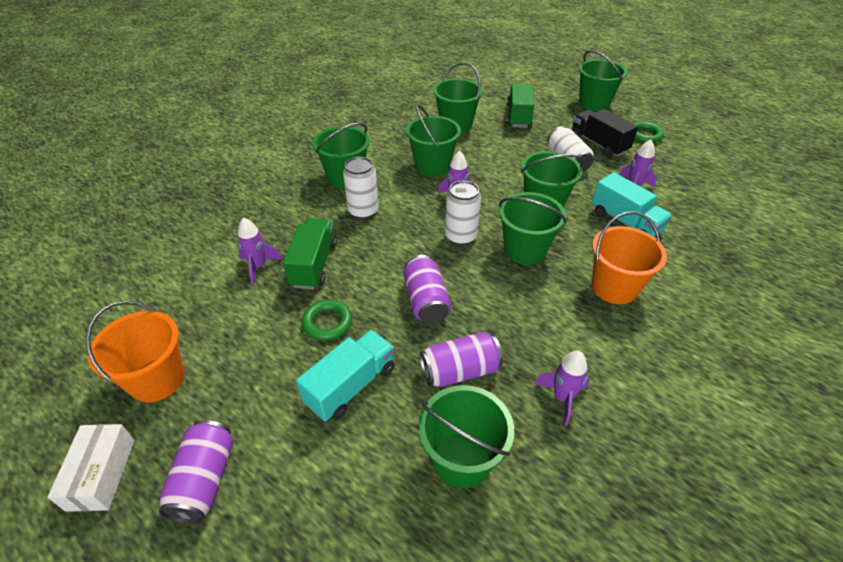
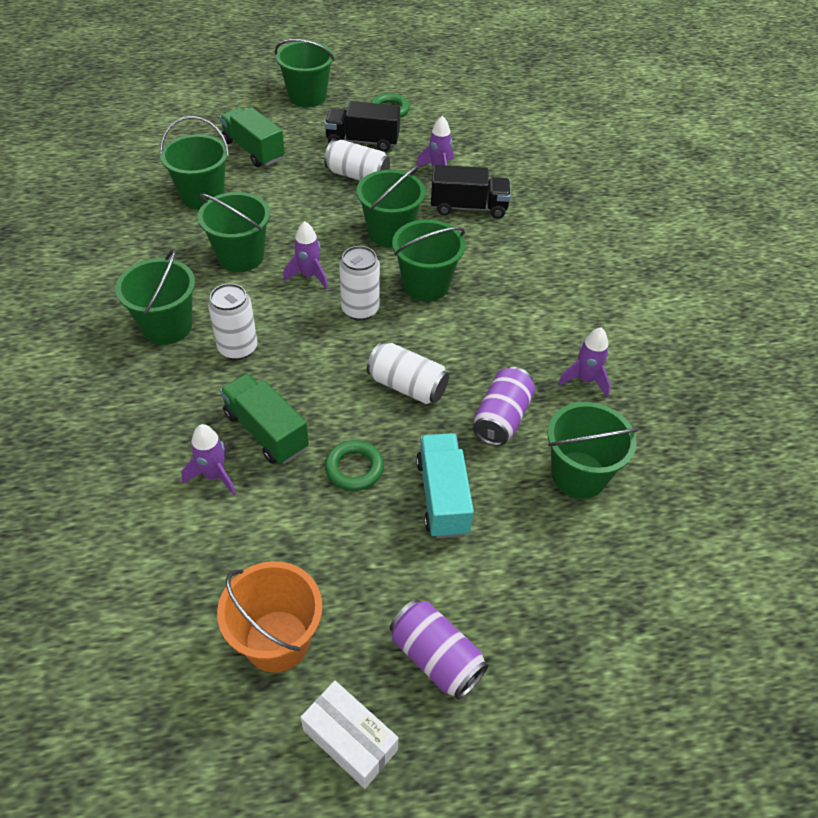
camera: 50 degrees left, 5 degrees up
(426, 301) = (407, 386): purple can -> white can
(614, 287) = (523, 270): orange bucket -> none
(625, 222) = (468, 207): turquoise truck -> black truck

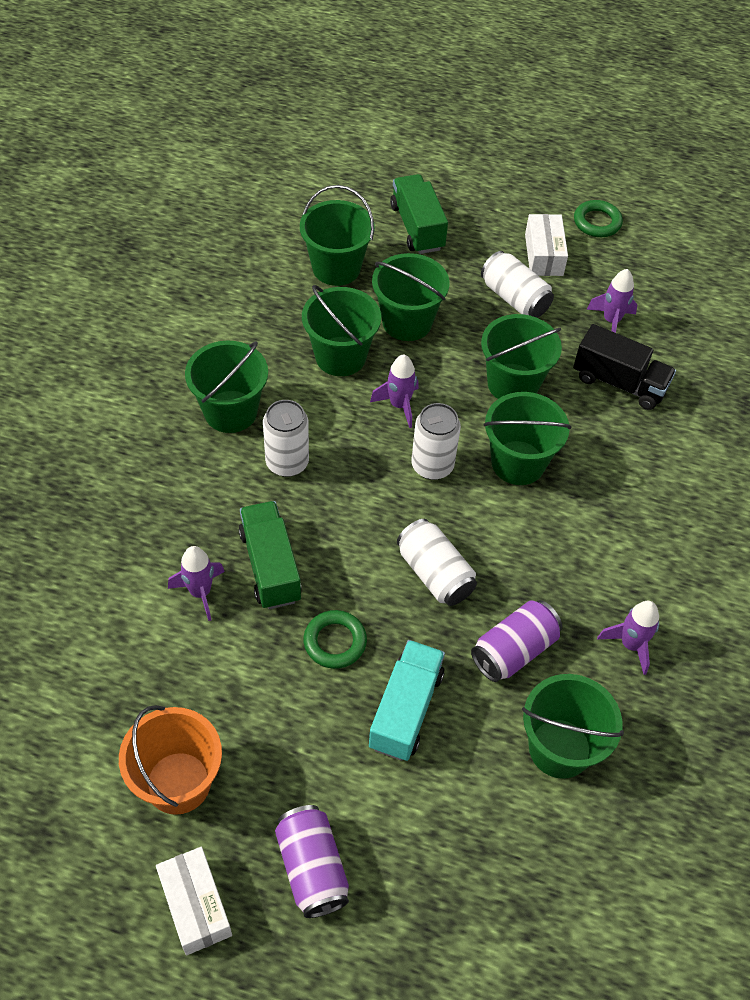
camera: 25 degrees right, 5 degrees up
(307, 97) = (511, 175): green bucket -> green bucket (407, 322)
(362, 141) = (543, 255): black truck -> white box

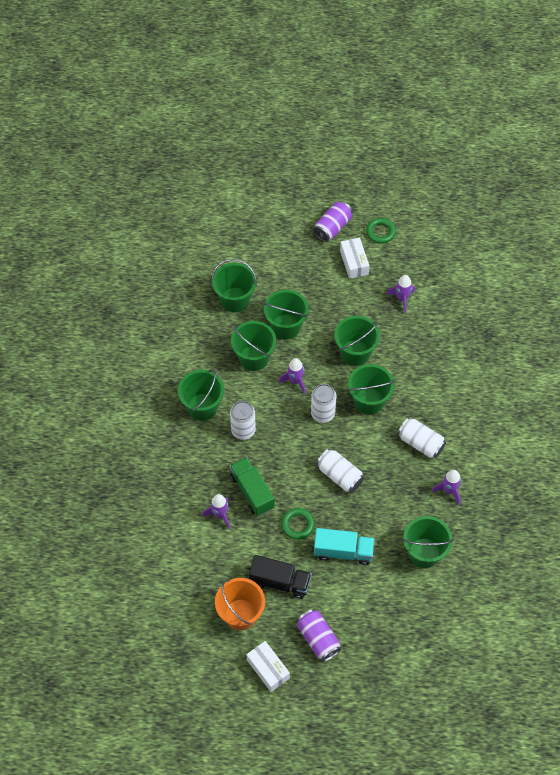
camera: 10 degrees left, 5 degrees up
(406, 710) = (343, 551): turquoise truck -> turquoise truck turned 90 degrees clockwise
(417, 227) = (275, 260): green truck -> none
(514, 298) = (343, 296): white can -> white can (420, 443)
(514, 650) = (390, 508): purple can -> purple can (332, 227)
(619, 383) = (414, 338): black truck -> black truck (280, 582)

